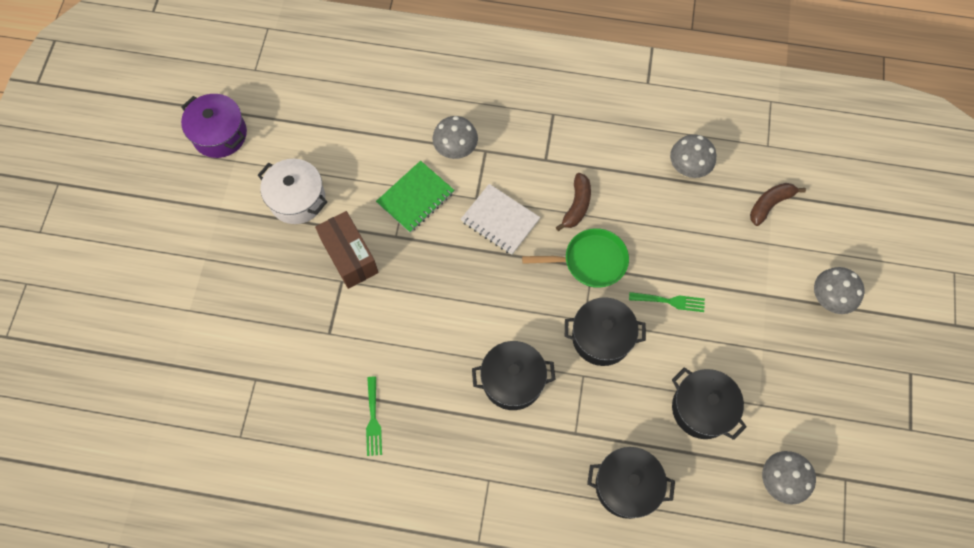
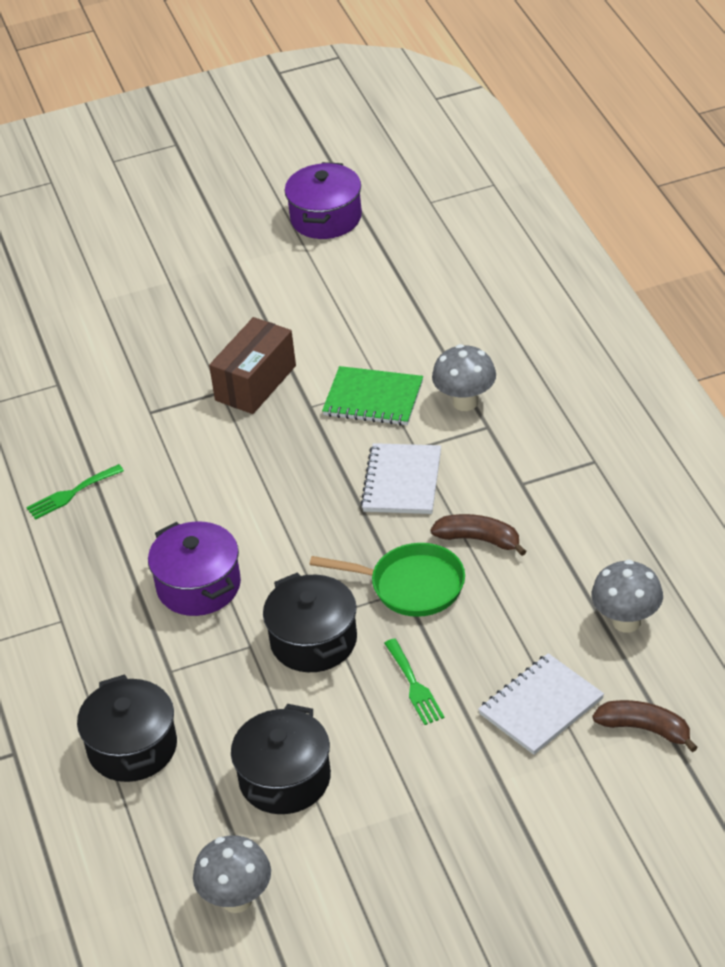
camera: 65 degrees right, 25 degrees down
(297, 199) = (294, 311): white pot -> none
(512, 380) = (198, 586): black pot -> purple pot
(576, 206) = (479, 539): brown banana -> brown banana turned 150 degrees counterclockwise
(590, 261) = (411, 586): green pan -> green pan turned 45 degrees counterclockwise
(724, 245) = (541, 706): none -> white notebook
(828, 299) = (546, 851): grey mushroom -> none

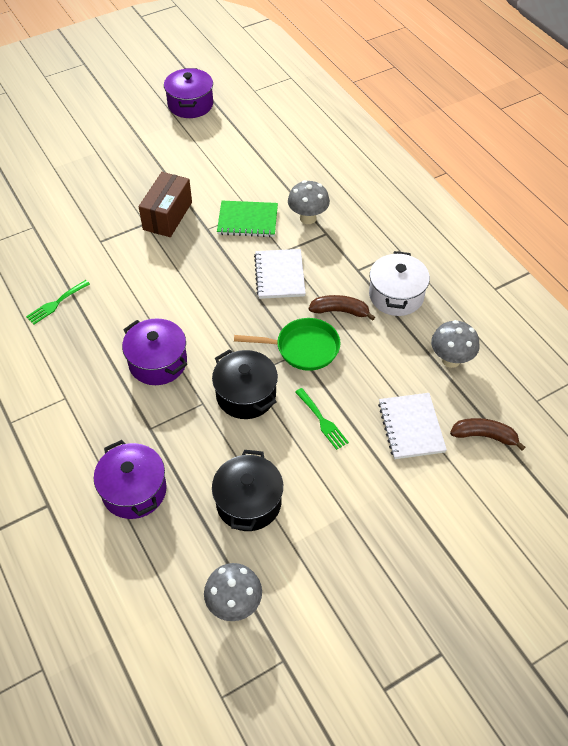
camera: 15 degrees left, 10 degrees up
(132, 747) = (134, 490): black pot -> purple pot
(541, 706) = (411, 427): white notebook -> white notebook turned 45 degrees counterclockwise
(570, 525) = (396, 295): none -> white pot

